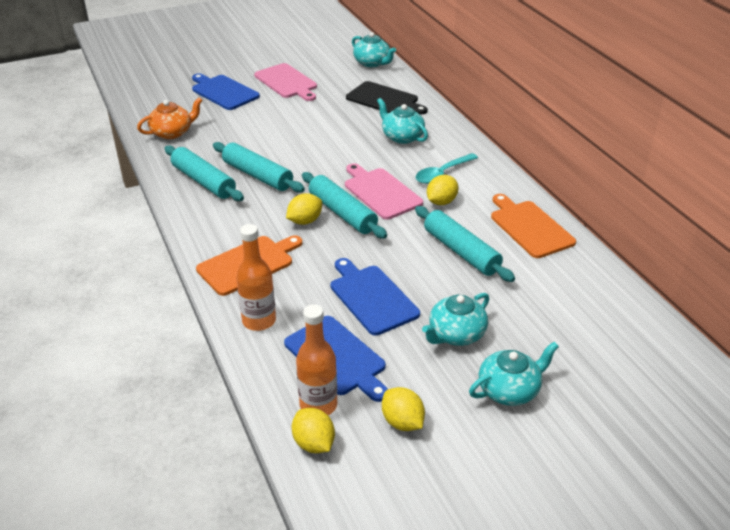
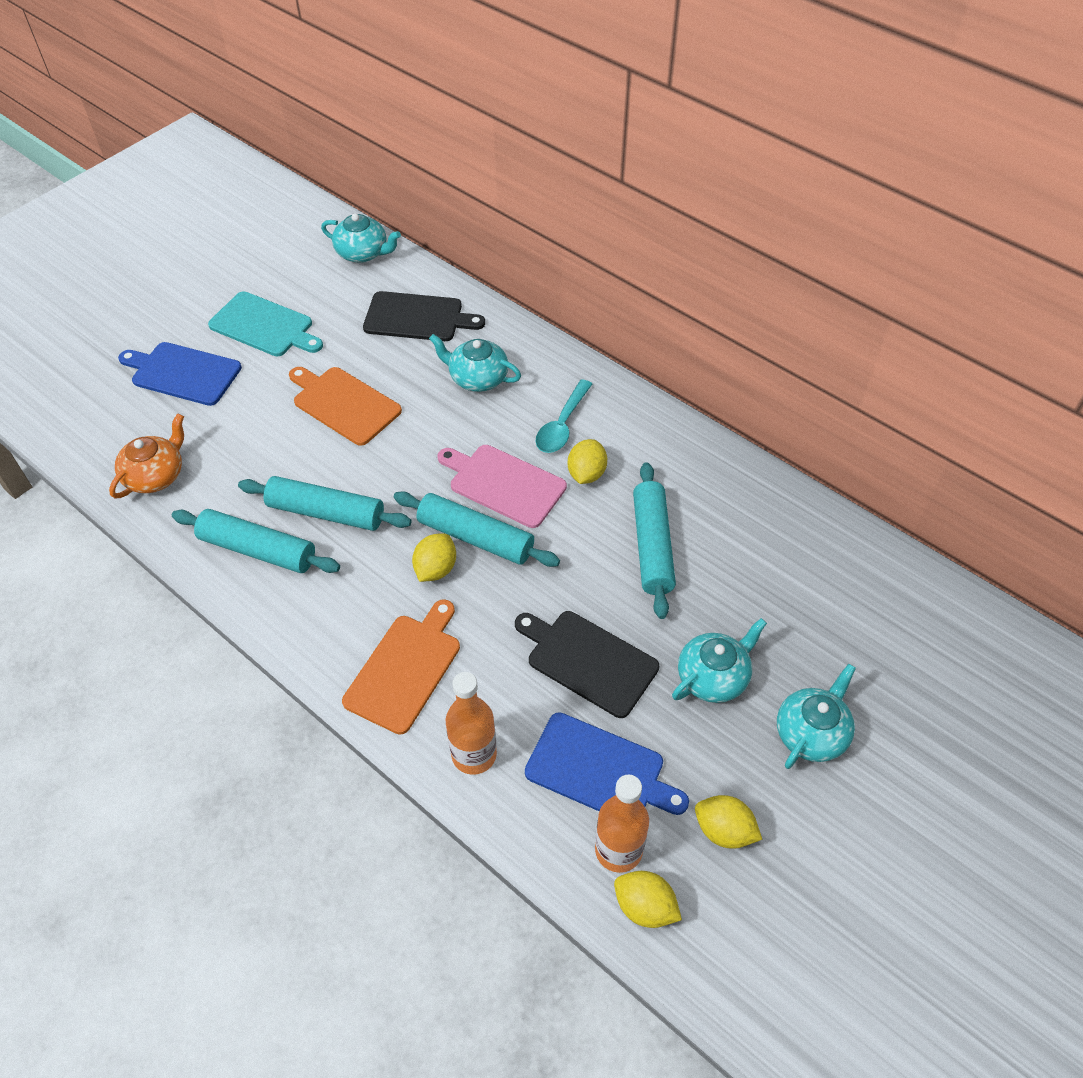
camera: 25 degrees left, 15 degrees up
(287, 82) = (264, 326): pink cutting board -> turquoise cutting board
(371, 297) = (588, 661): blue cutting board -> black cutting board
(456, 334) = (713, 677): turquoise teapot -> turquoise teapot turned 150 degrees counterclockwise
(461, 251) = (652, 546): turquoise rolling pin -> turquoise rolling pin turned 60 degrees clockwise
(529, 227) = (709, 477): orange cutting board -> orange cutting board (344, 404)

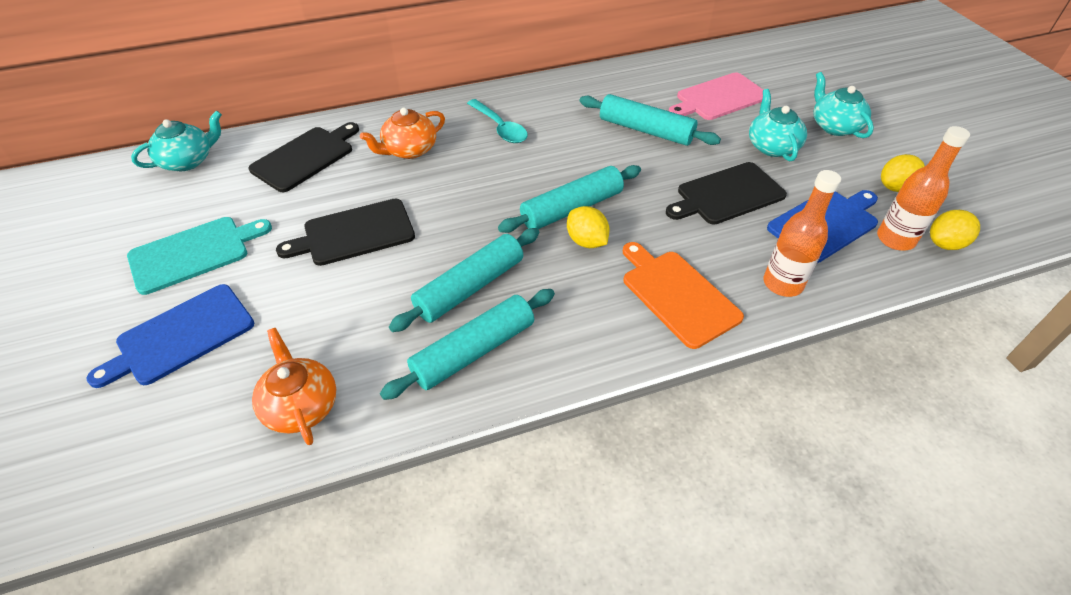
camera: 60 degrees left, 5 degrees down
(344, 404) = (354, 233): orange cutting board -> black cutting board
(477, 378) = (409, 150): turquoise teapot -> orange teapot
(503, 484) = (531, 175): pink cutting board -> pink cutting board (719, 98)
(586, 474) = (556, 134): yellow lemon -> none

